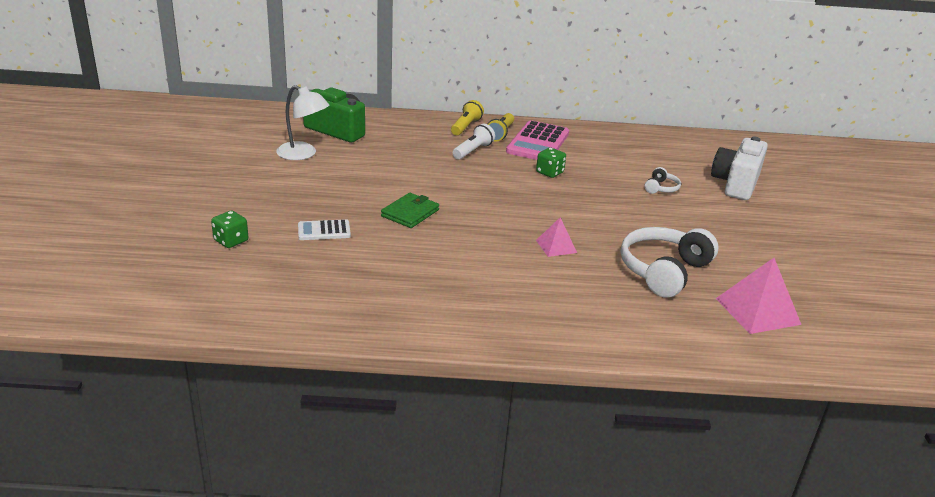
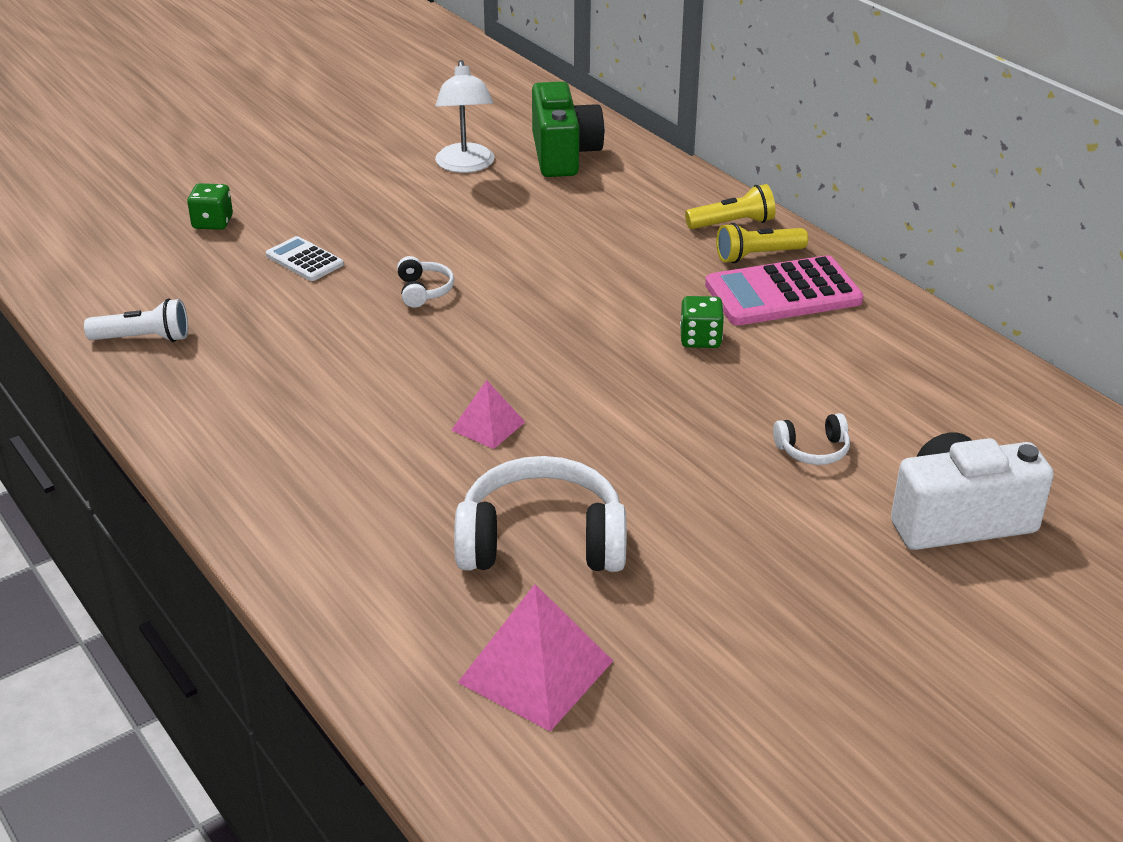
camera: 55 degrees right, 5 degrees up
(410, 213) = (423, 291): green wallet -> white headphones
(473, 151) = (666, 259): white flashlight -> white flashlight (144, 338)

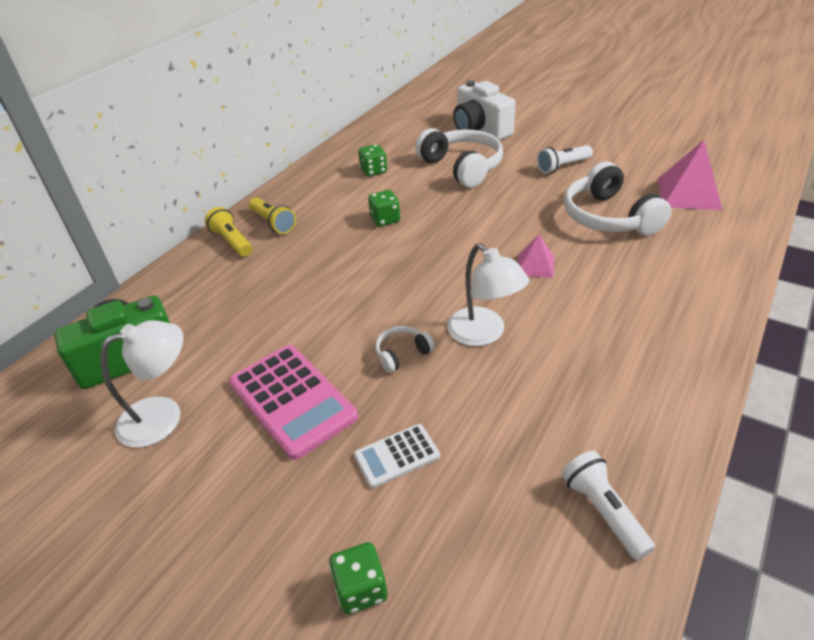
camera: 110 degrees left, 5 degrees up
(304, 260) = (397, 456): white calculator -> white calculator turned 45 degrees clockwise
(403, 347) = (484, 334): none -> white lamp
(738, 563) = (562, 167): none -> white flashlight
(783, 293) = (315, 205): pink calculator -> pink calculator (292, 400)
(813, 450) = (462, 167): white headphones -> white headphones, size x2.15
(858, 361) = (373, 171): none -> green dice

